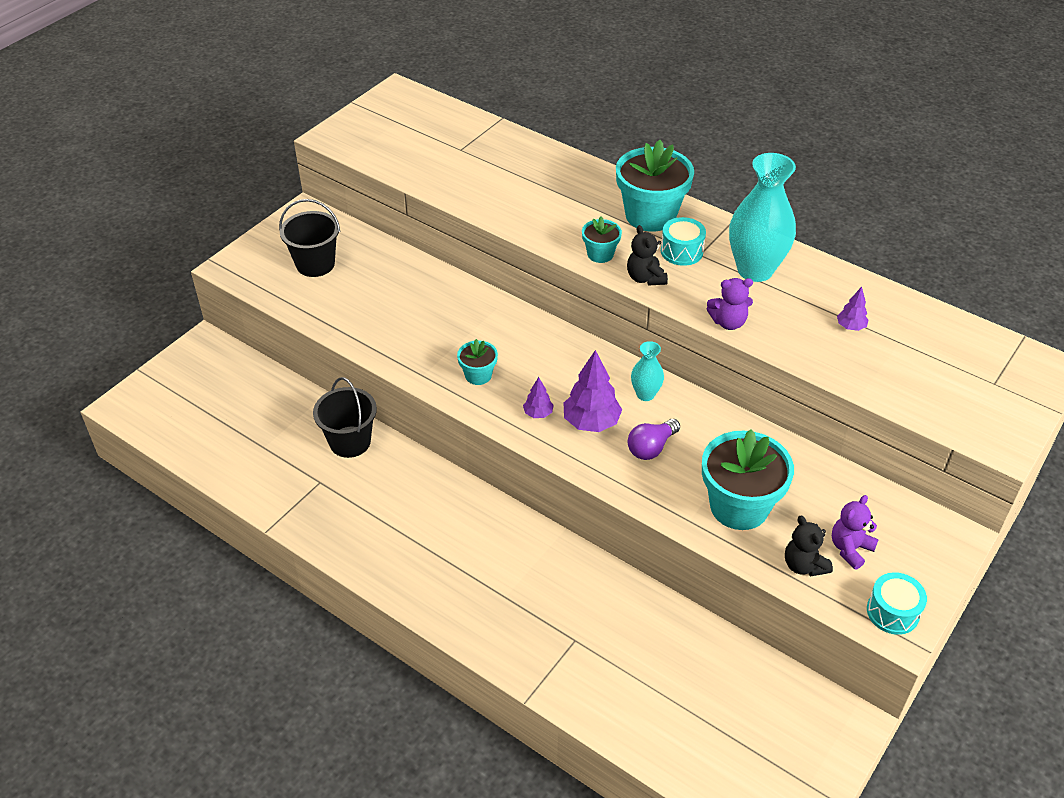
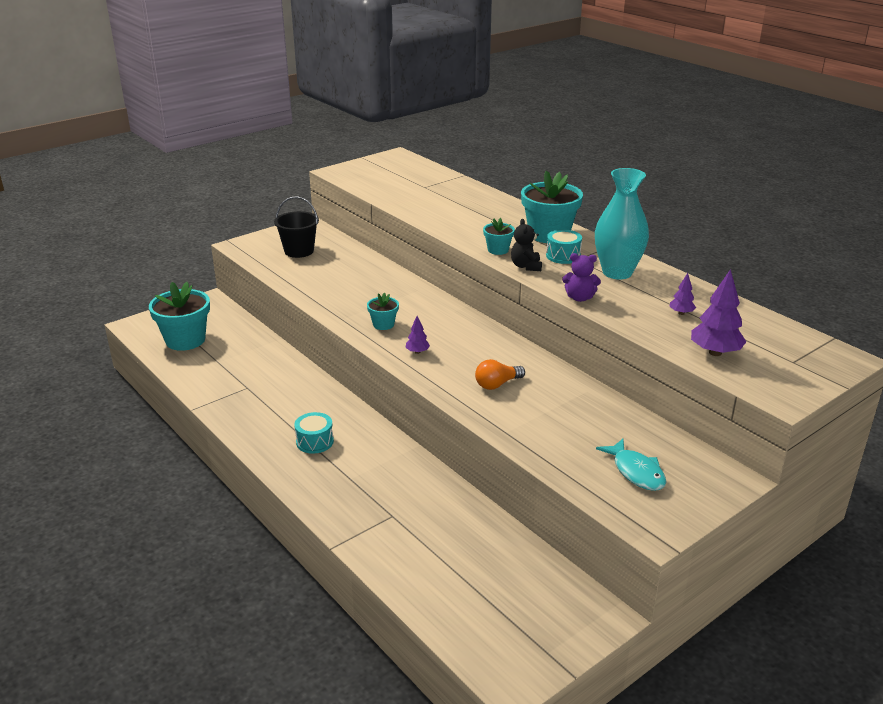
camera: 15 degrees right, 15 degrees down
(350, 442) = (282, 368): black bucket -> none
(591, 422) = (456, 363): purple tree -> purple tree (715, 352)
(645, 394) = (508, 353): turquoise vase -> none
(651, 448) = (497, 384): purple light bulb -> orange light bulb
(739, 506) = (552, 430): turquoise flower pot -> turquoise flower pot (185, 340)
(803, 565) = (590, 475): black teddy bear -> none
(850, 549) = (636, 472): purple teddy bear -> turquoise fish
(892, 612) = (656, 519): turquoise drum -> turquoise drum (315, 442)

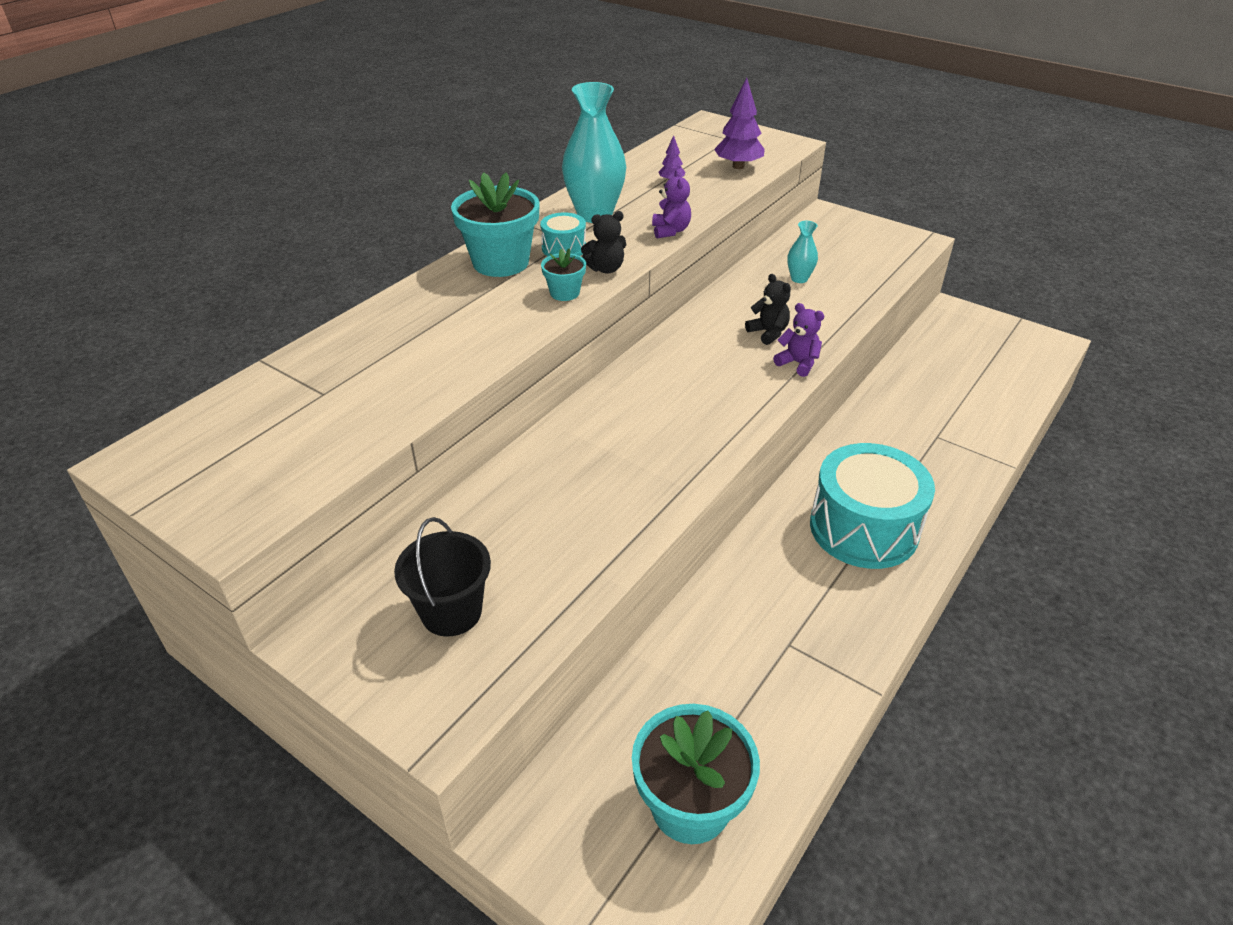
camera: 105 degrees left, 10 degrees up
(315, 442) = (863, 528): turquoise drum -> turquoise drum, size x2.17
(383, 324) = (681, 441): turquoise flower pot -> none
(417, 352) = (734, 399): purple tree -> none
(448, 388) = (798, 363): none -> purple teddy bear
(497, 384) = (768, 333): orange light bulb -> black teddy bear
(583, 422) = (799, 279): none -> turquoise vase
(636, 472) = (853, 251): turquoise fish -> none

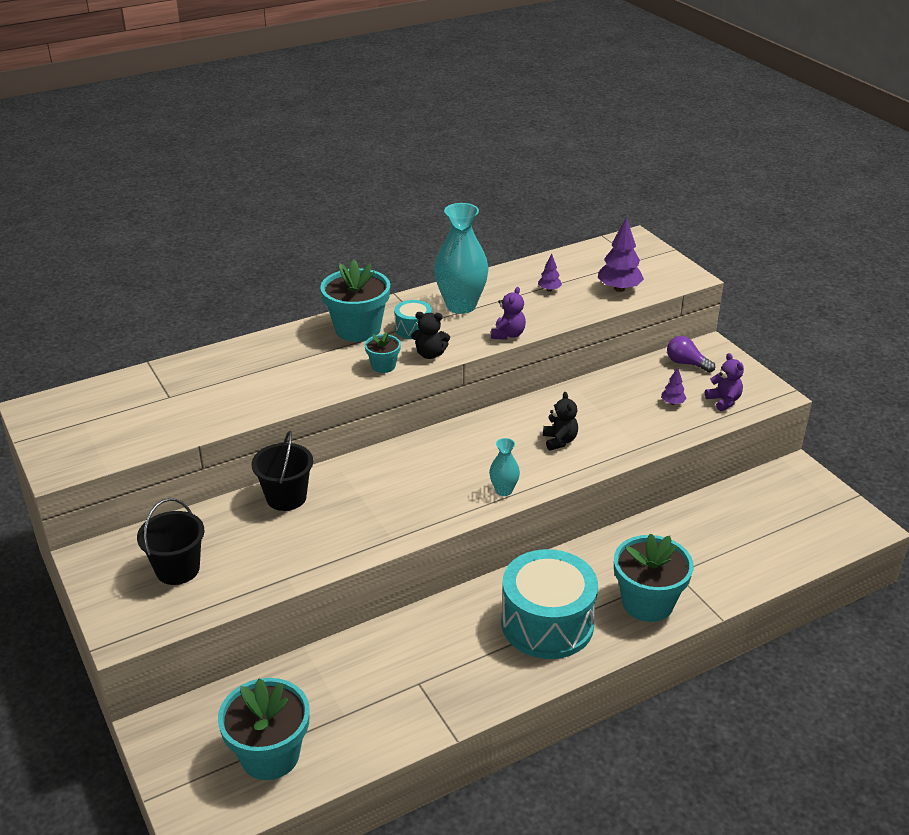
camera: 25 degrees right, 5 degrees down
(523, 478) = (286, 497): none -> black bucket
(798, 363) = (561, 473): purple teddy bear -> purple teddy bear (724, 401)
(799, 279) = (628, 401): turquoise vase -> turquoise vase (503, 490)
(819, 232) = (686, 363): none -> purple light bulb
(839, 270) = (672, 403): none -> purple tree
(937, 474) = (647, 603): none -> turquoise flower pot

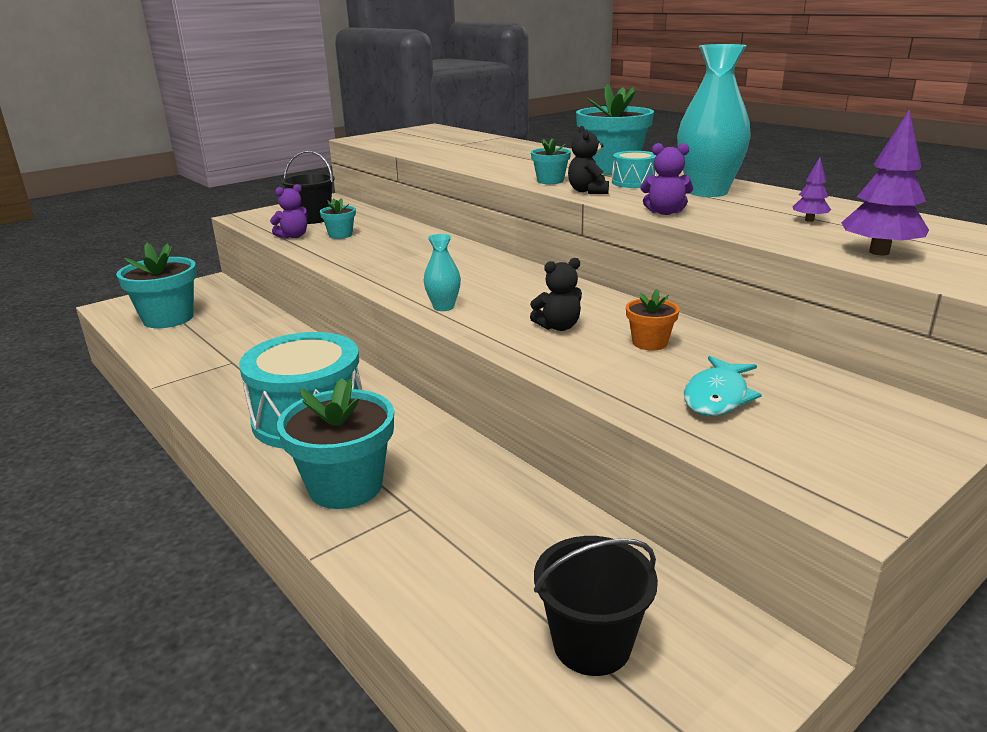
camera: 80 degrees right, 10 degrees down
(263, 546) = (340, 235): none -> turquoise flower pot
(286, 497) = (407, 233): black bucket -> black bucket (592, 644)
(596, 409) = (649, 343): none -> orange flower pot
(672, 403) = (717, 396): purple tree -> turquoise fish
(686, 363) = (856, 403): purple light bulb -> none
(724, 401) = (768, 444): purple teddy bear -> purple teddy bear (293, 236)

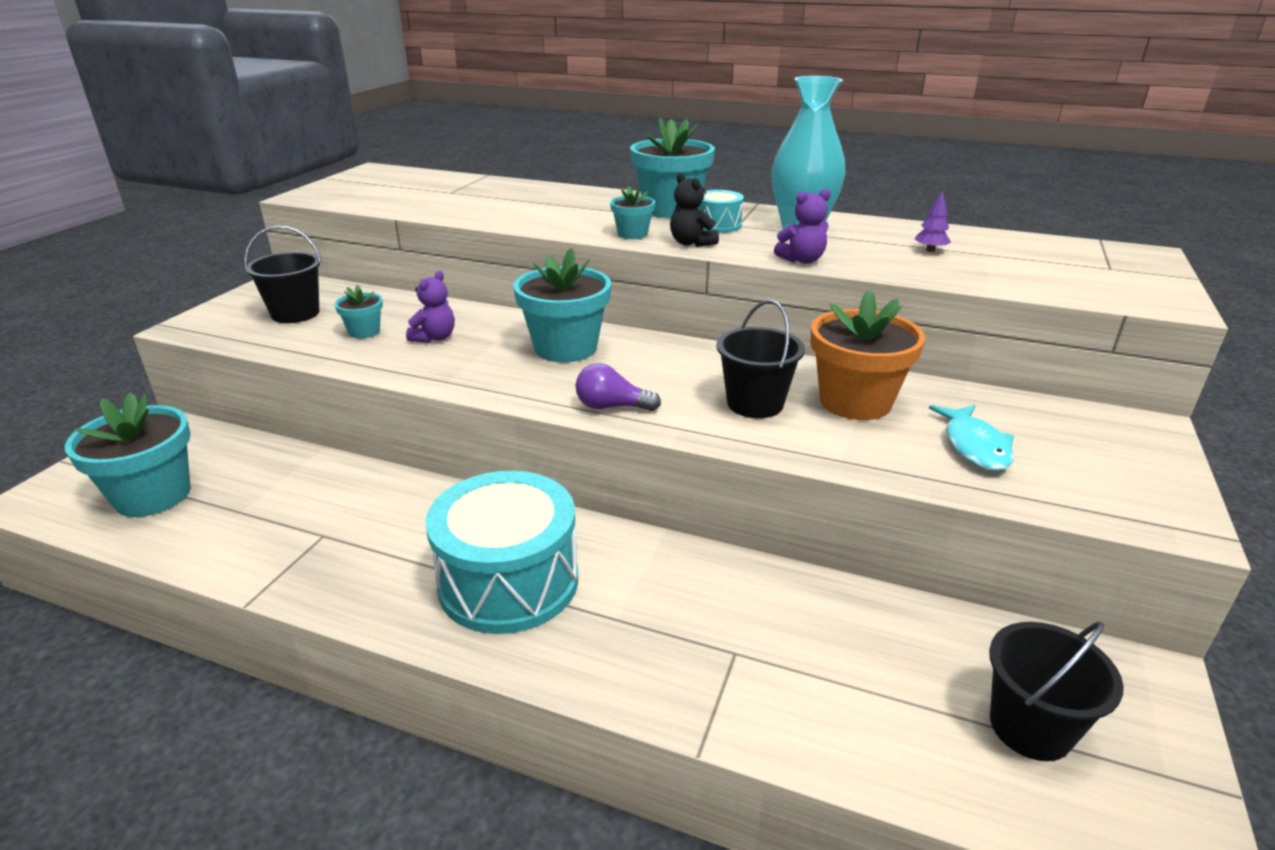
camera: 30 degrees left, 5 degrees up
(293, 236) = (301, 345): purple teddy bear -> purple teddy bear (434, 338)
(345, 486) = (642, 653): turquoise flower pot -> turquoise flower pot (565, 348)
(443, 307) = (611, 407): turquoise vase -> purple light bulb
(558, 327) = (755, 403): black teddy bear -> black bucket
(649, 343) = (855, 402): orange flower pot -> orange flower pot, size x2.00
(879, 252) = (1029, 278): purple tree -> none

